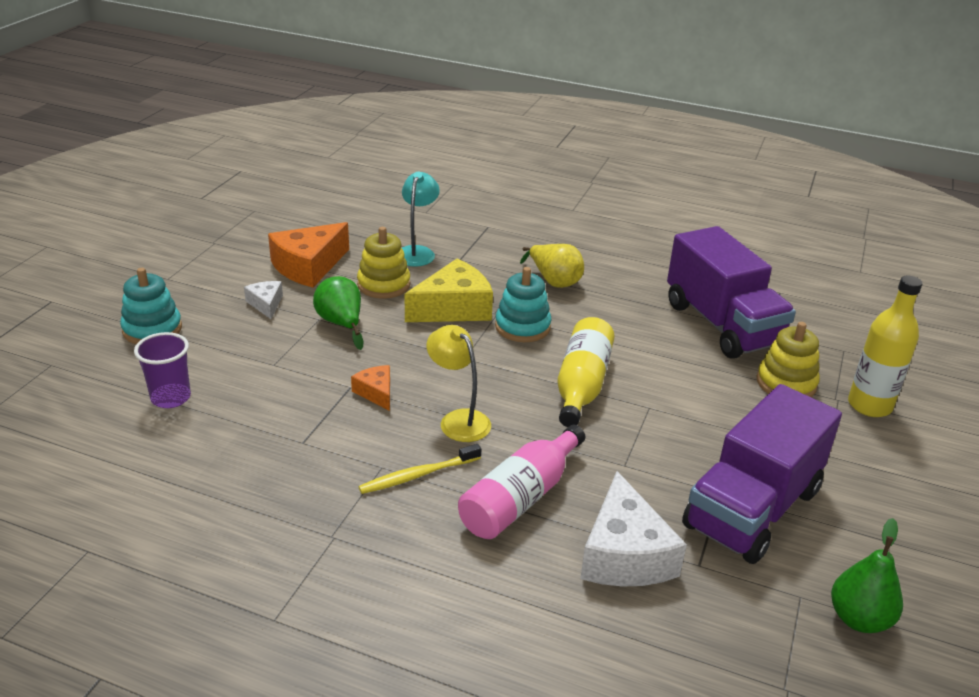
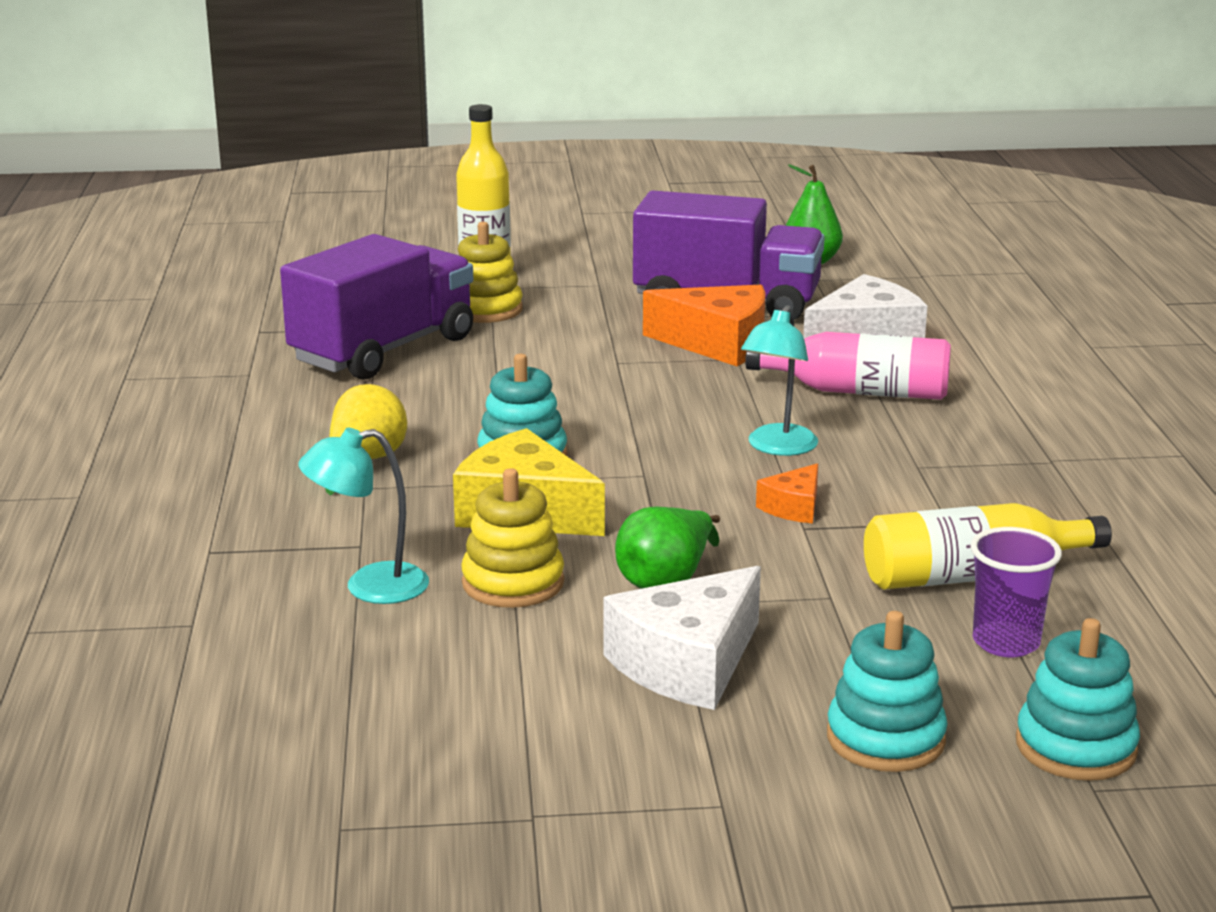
camera: 115 degrees left, 10 degrees down
(78, 374) = (1075, 747): none -> turquoise stacking toy
(266, 304) = (687, 663): white cheese -> white cheese, size x1.95
(308, 266) = (522, 670): orange cheese -> orange cheese (718, 343)
(418, 475) = (901, 445): yellow toothbrush -> none
(458, 420) = (777, 448): yellow lamp -> turquoise lamp
(581, 385) = (617, 399): yellow bottle -> yellow bottle (971, 576)

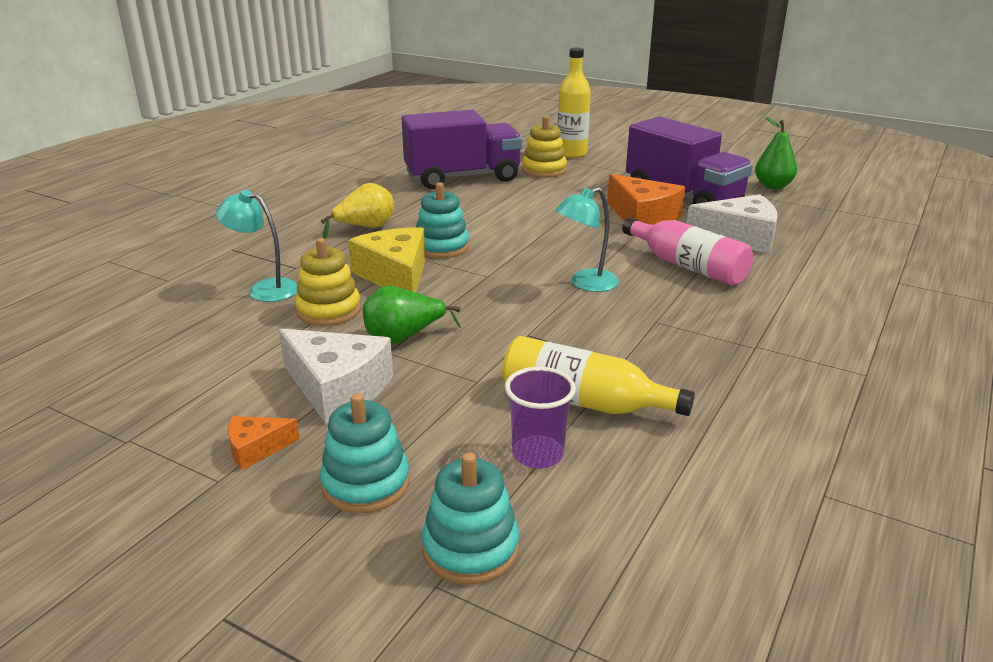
camera: 35 degrees right, 5 degrees up
(687, 663) = (337, 389): white cheese -> white cheese turned 135 degrees counterclockwise
(793, 507) = (540, 320): orange cheese -> orange cheese (256, 448)

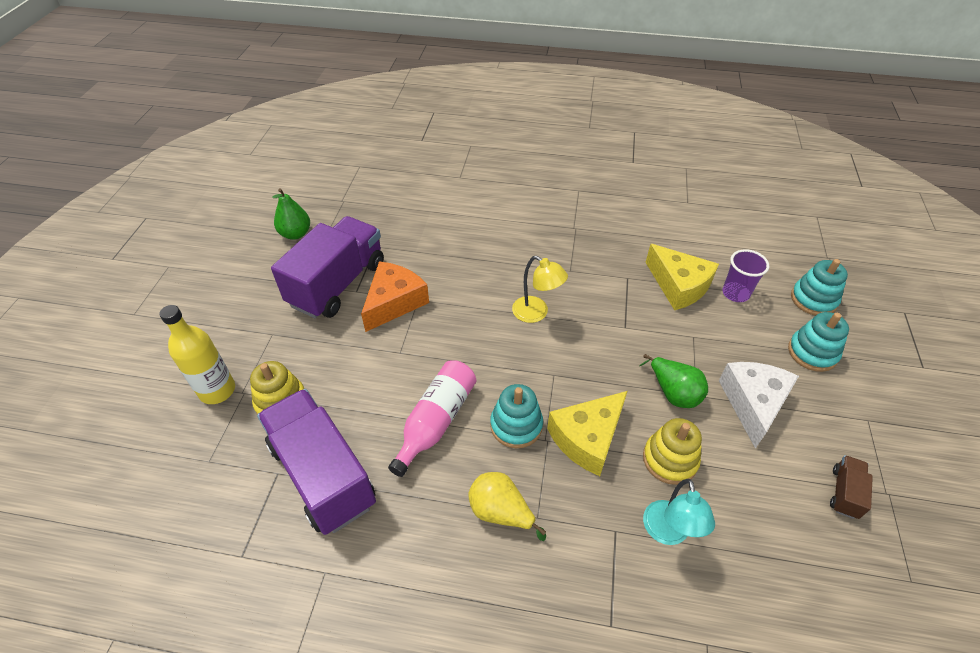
camera: 110 degrees left, 20 degrees up
(169, 406) = (844, 493): none -> brown truck
(256, 448) = (833, 416): orange cheese -> none
(583, 402) = (678, 286): yellow bottle -> yellow cheese
(585, 284) = (536, 313): turquoise lamp -> yellow lamp
(687, 266) = (480, 265): pink bottle -> pink bottle (436, 421)
(739, 237) = (416, 245): white cheese -> none

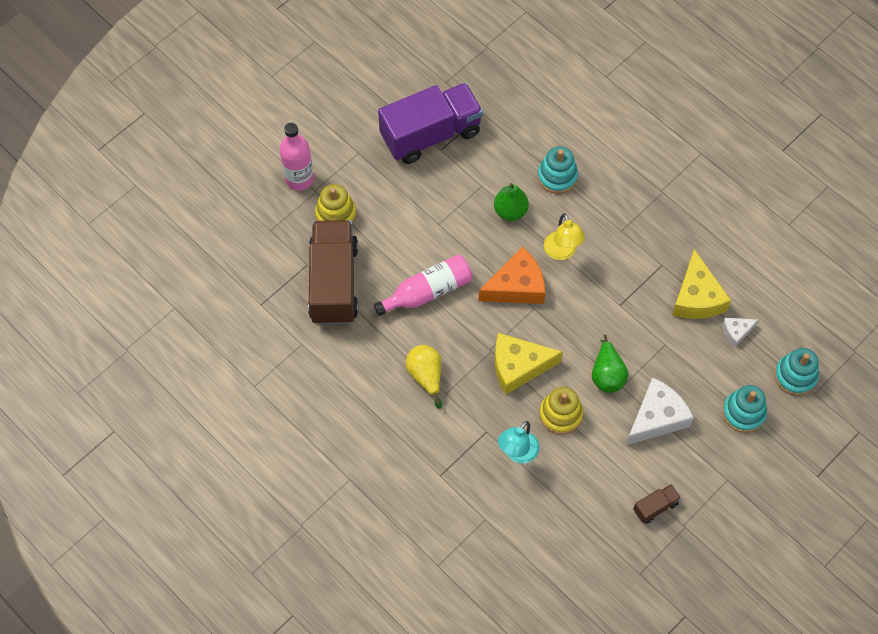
camera: 35 degrees right, 15 degrees up
(217, 390) = (299, 179): yellow bottle -> pink bottle
(295, 234) = (427, 63): green pear -> green pear (510, 211)
(322, 474) = (334, 283): purple truck -> brown truck
(394, 302) = (462, 177): orange cheese -> orange cheese (516, 286)
(516, 425) = (478, 328): turquoise stacking toy -> turquoise stacking toy (557, 176)
(735, 293) = (736, 332): purple cup -> white cheese

